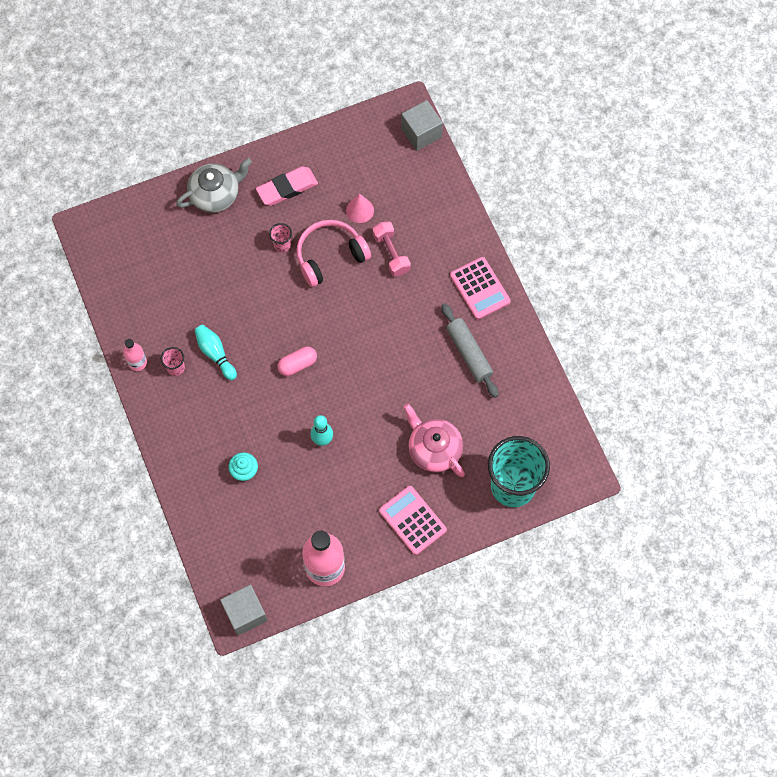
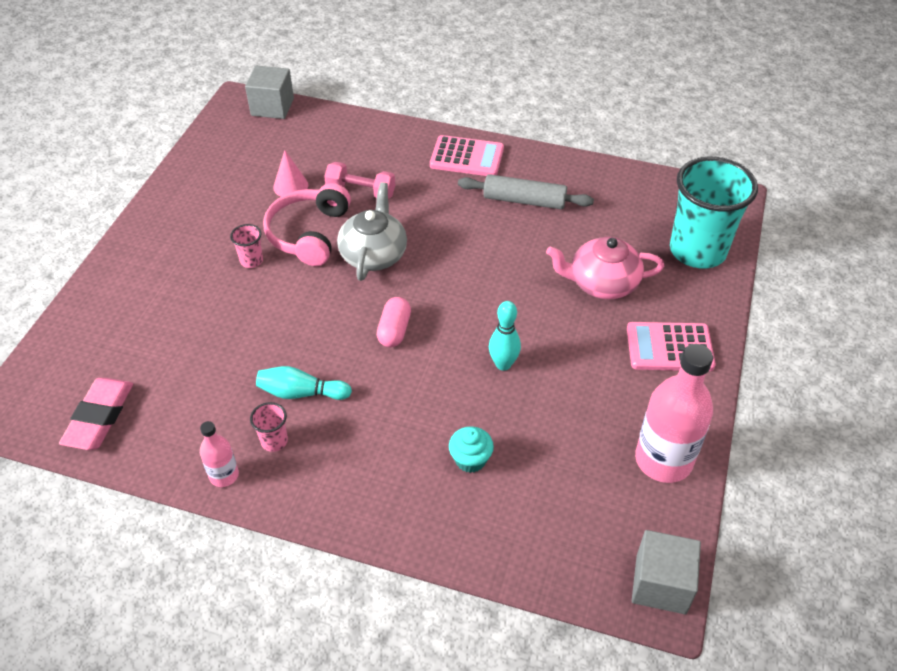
camera: 50 degrees left, 20 degrees down
(216, 194) = (130, 276): grey teapot -> grey teapot (374, 254)
(287, 188) = (200, 221): pink eraser -> pink eraser (99, 417)

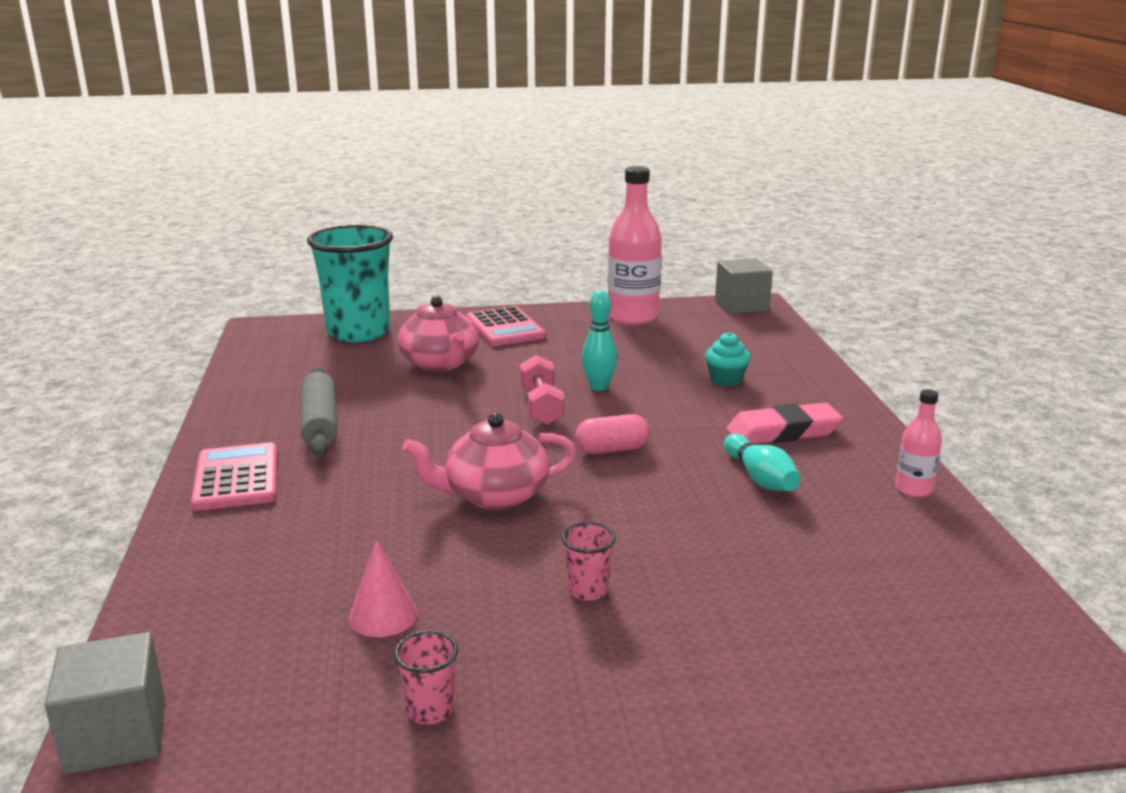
camera: 115 degrees left, 25 degrees down
(99, 417) = (979, 607): pink eraser -> pink eraser (783, 432)
(274, 441) = (837, 474): pink cup -> pink cup (430, 710)
(309, 234) = (490, 558): pink headphones -> none
(361, 191) = (362, 542): pink dumbbell -> pink dumbbell (541, 406)
(374, 254) = (494, 495): grey teapot -> pink teapot

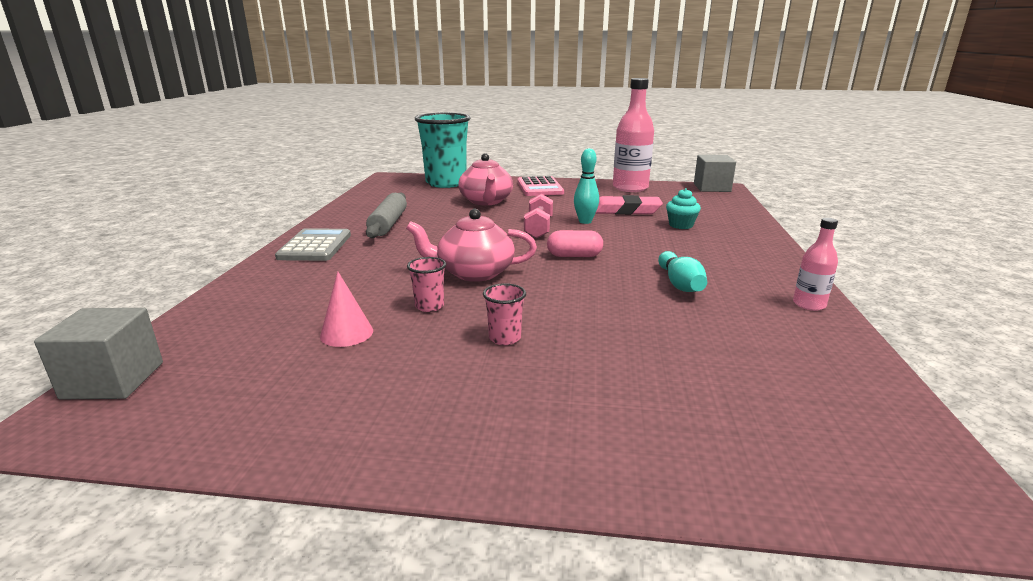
camera: 15 degrees right, 0 degrees up
(237, 478) = (315, 246): pink calculator -> grey calculator
(430, 710) = (333, 400): pink cup -> pink cup (429, 306)
(783, 432) = (711, 258): pink eraser -> pink eraser (625, 211)

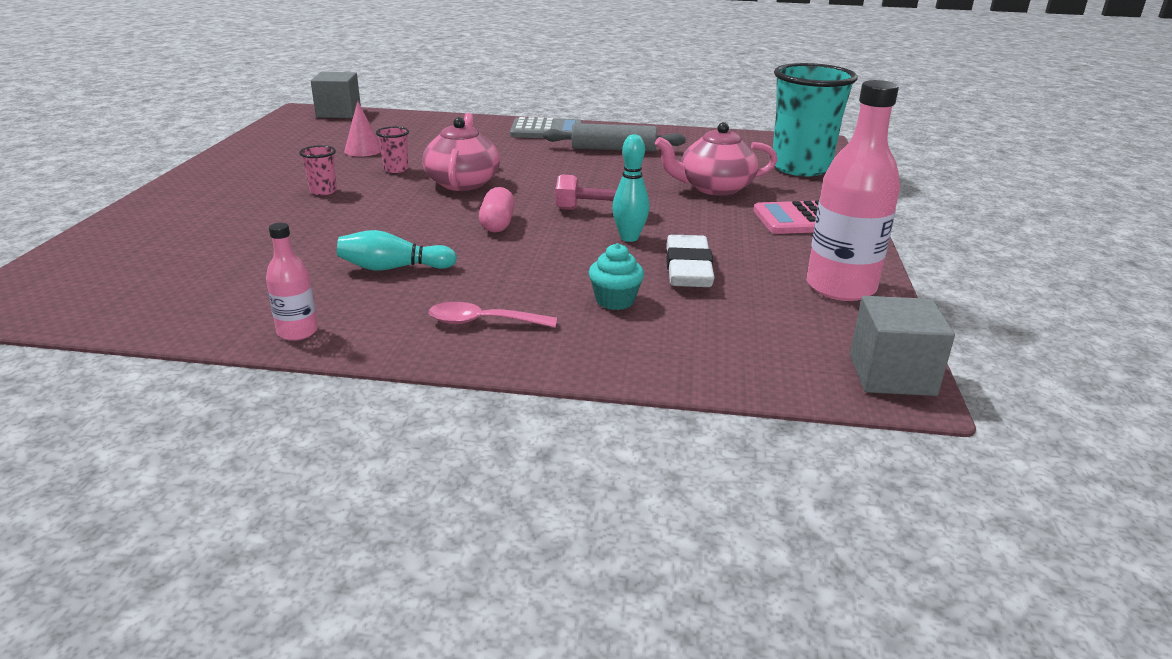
camera: 90 degrees right, 5 degrees up
(625, 211) = (688, 269): pink eraser -> white eraser
(737, 253) = (483, 322): none -> pink spoon

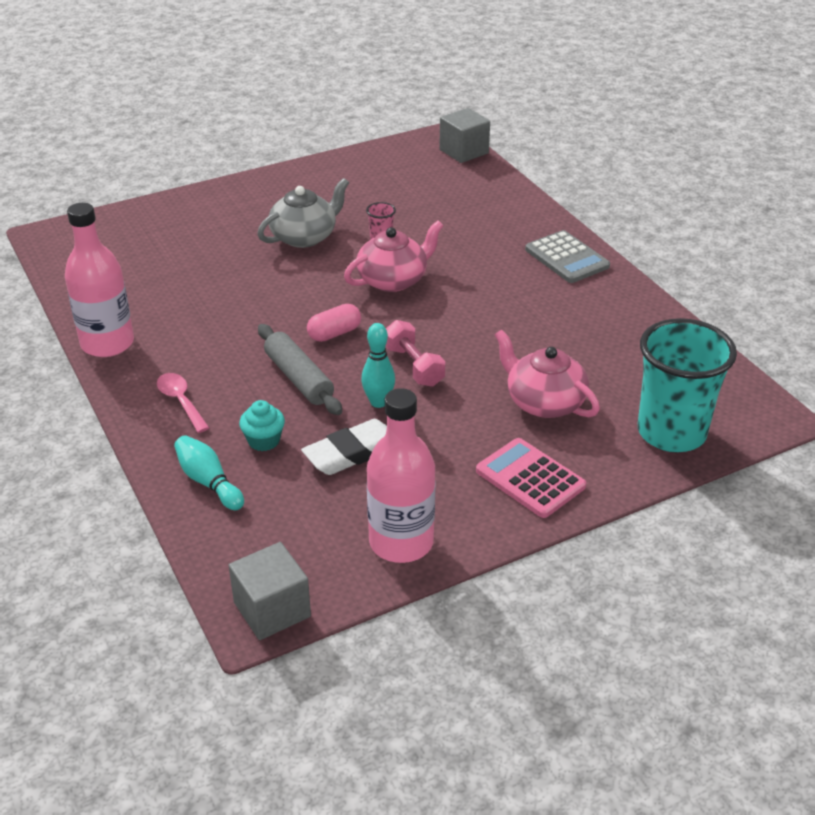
camera: 55 degrees right, 10 degrees up
(297, 332) = (107, 343): pink bottle -> pink bottle, size x1.98
(323, 191) = (304, 237): pink cup -> grey teapot
(363, 150) = (400, 207): pink cone -> none
(393, 268) = (219, 330): turquoise bowling pin -> turquoise bowling pin (209, 482)
(613, 149) = (568, 311): grey rolling pin -> grey rolling pin (299, 378)

